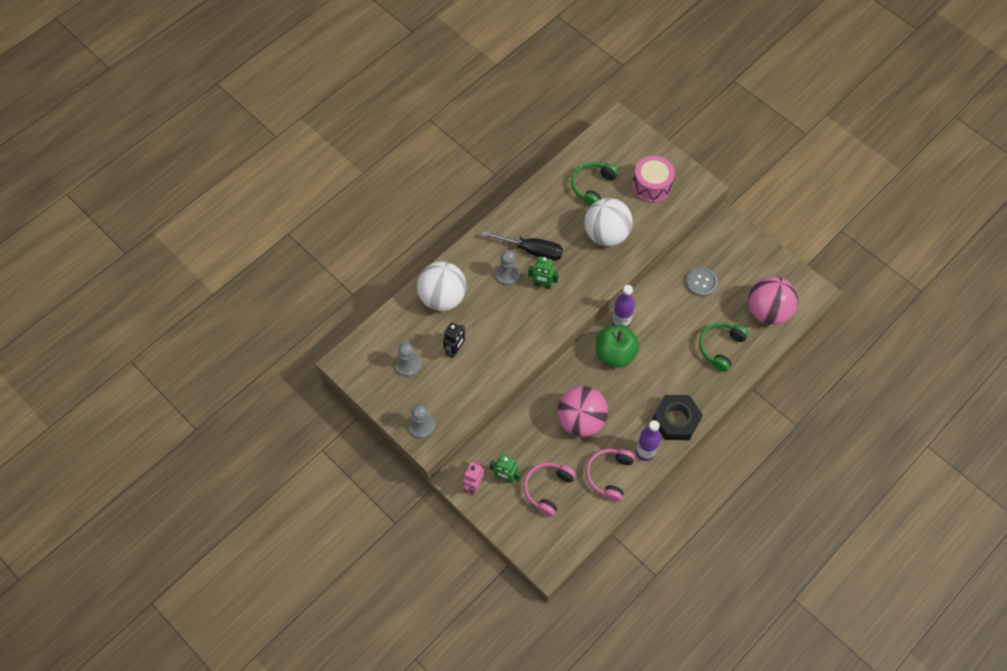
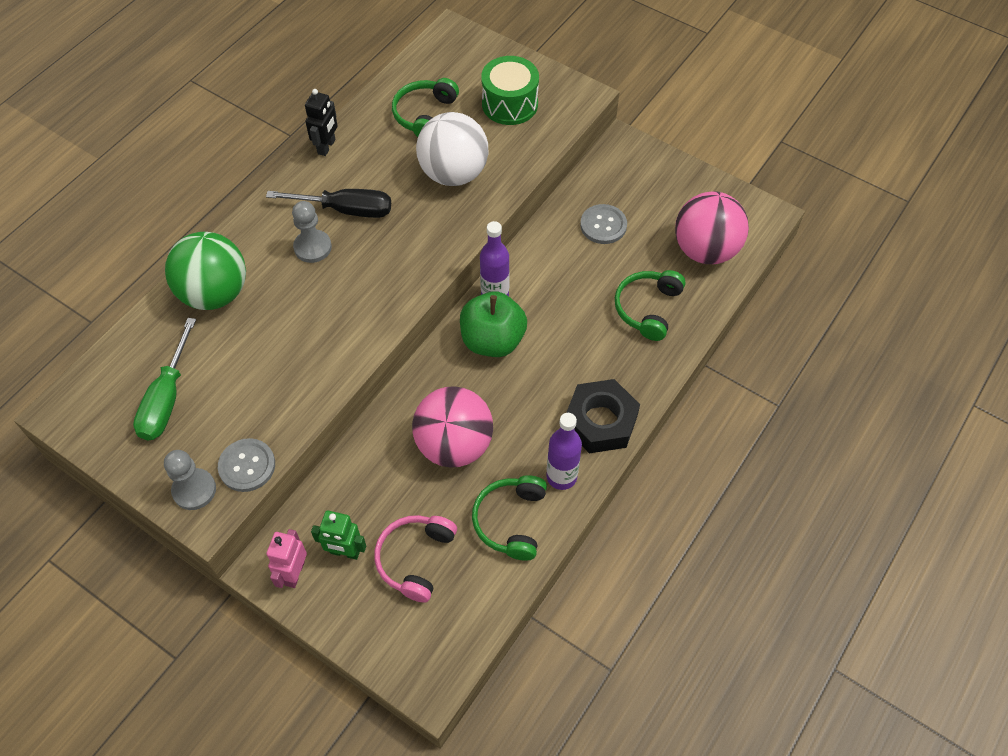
camera: 10 degrees left, 5 degrees down
(408, 365) = (166, 399): grey pawn -> green screwdriver
(442, 297) = (215, 293): white ball -> green ball
(454, 416) = (247, 466): none -> grey button
(455, 350) = (240, 366): black robot -> black robot (327, 147)
(542, 284) = (367, 254): green robot -> none
(609, 475) = (510, 521): pink headphones -> green headphones
(651, 186) = (510, 104): pink drum -> green drum

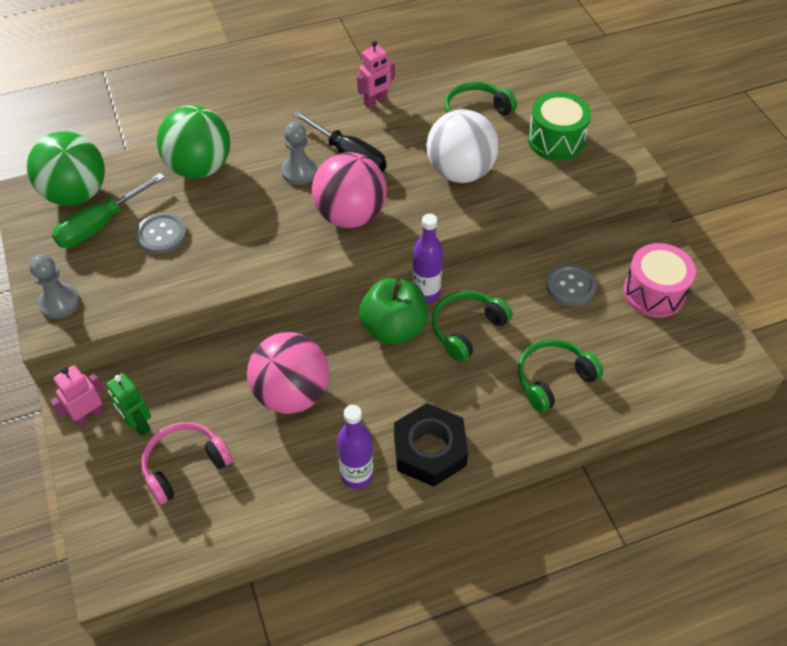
camera: 35 degrees right, 5 degrees down
(114, 383) = (76, 194): none -> green ball
(247, 466) = (110, 307): grey button -> grey button (161, 234)
(327, 147) = (375, 102): black robot -> pink robot
(510, 521) = (284, 484): green headphones -> green headphones (466, 329)
(668, 195) = (654, 292): none -> pink drum
(705, 250) = (651, 358): pink ball -> pink ball (350, 215)

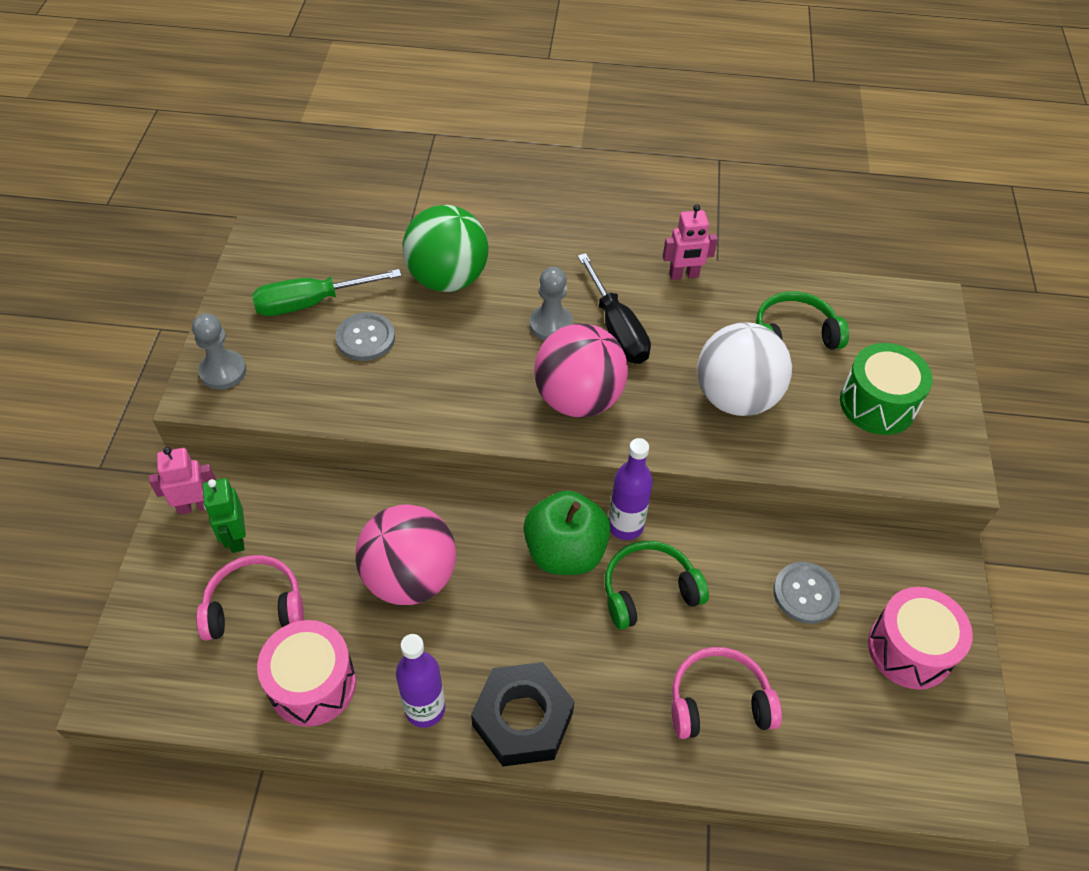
camera: 25 degrees right, 0 degrees up
(76, 194) = (308, 259): green ball -> none
(263, 497) = (312, 684): none -> pink drum
(553, 379) = (718, 701): green headphones -> pink headphones

